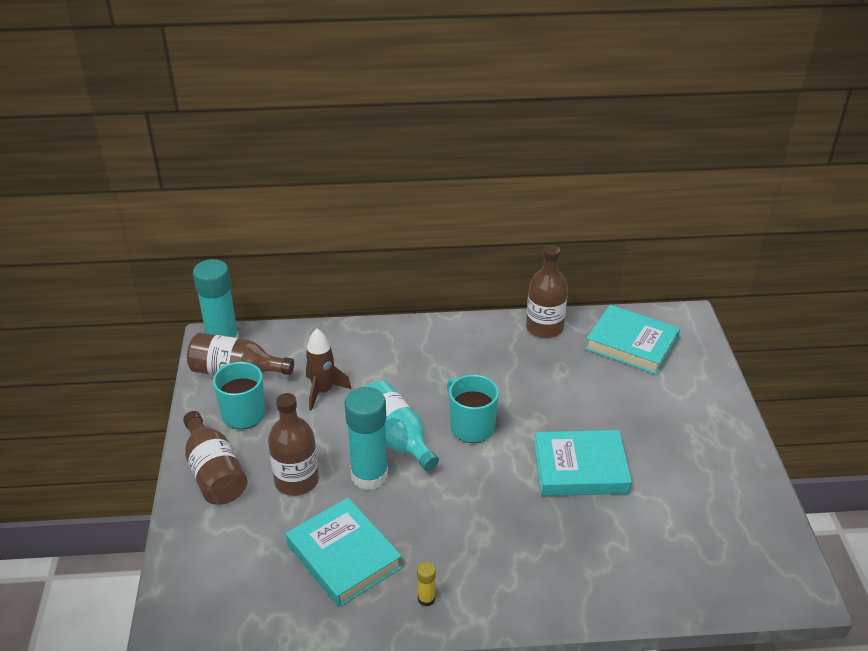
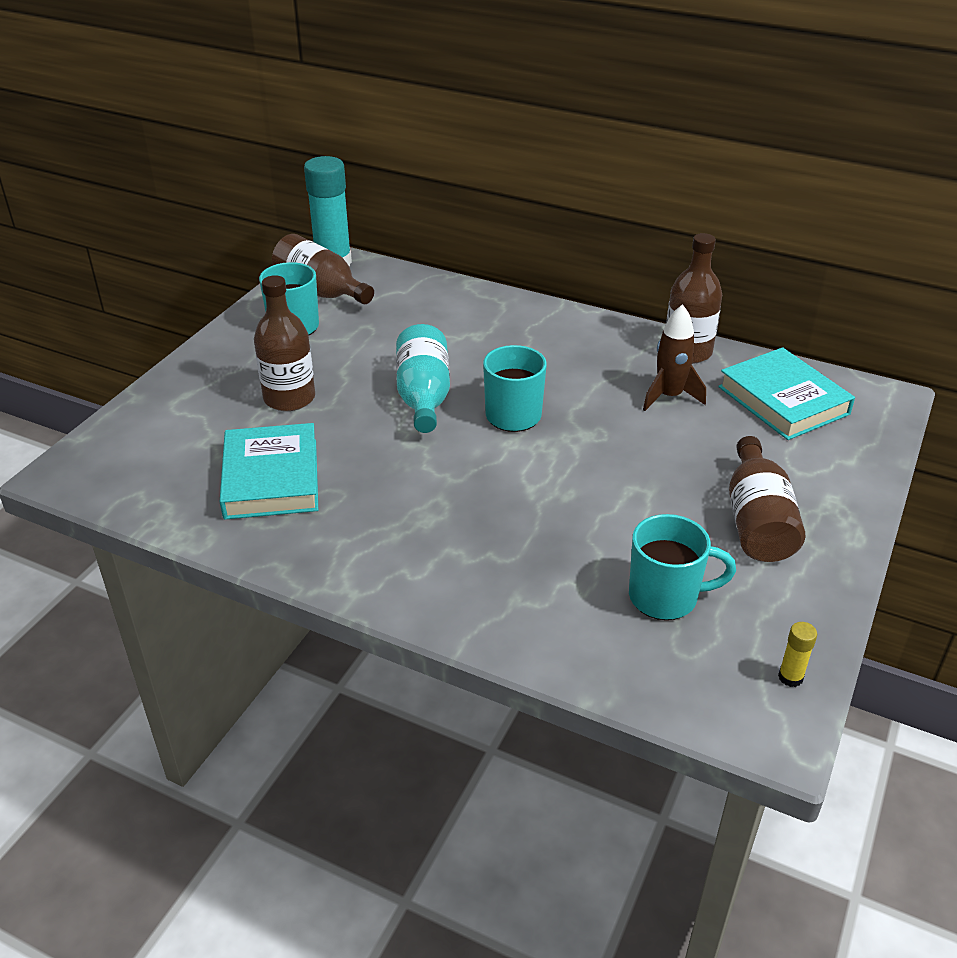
camera: 30 degrees right, 0 degrees up
(214, 473) = (221, 365): brown bottle -> brown bottle (757, 521)
(323, 391) = (388, 332): brown rocket -> brown rocket (669, 396)
(369, 475) = (364, 419): turquoise glue stick -> none
(426, 599) = (315, 548): yellow glue stick -> yellow glue stick (790, 677)
(580, 468) = (602, 497): turquoise book -> none
(675, 526) = (665, 597): none -> turquoise mug

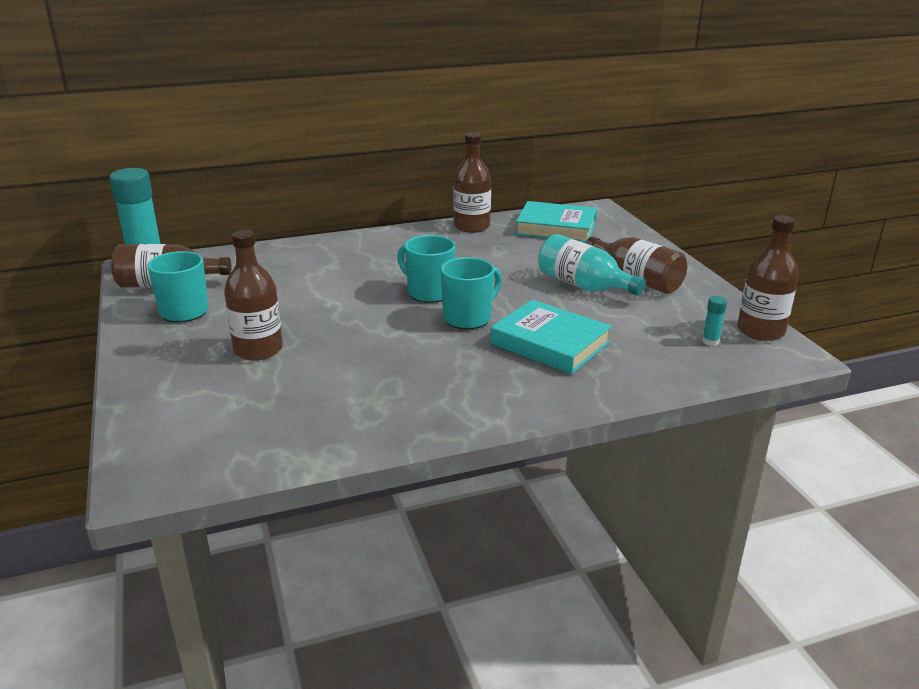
camera: 45 degrees left, 10 degrees down
(271, 478) = (330, 396): turquoise book -> turquoise book (550, 343)
(423, 396) = (355, 308): turquoise bottle -> turquoise bottle (583, 286)
(665, 597) = (656, 330): turquoise mug -> turquoise mug (468, 318)
(669, 396) = (499, 249): brown rocket -> none
(702, 650) = (710, 341): none -> turquoise glue stick
(790, 677) = (760, 331): yellow glue stick -> brown bottle

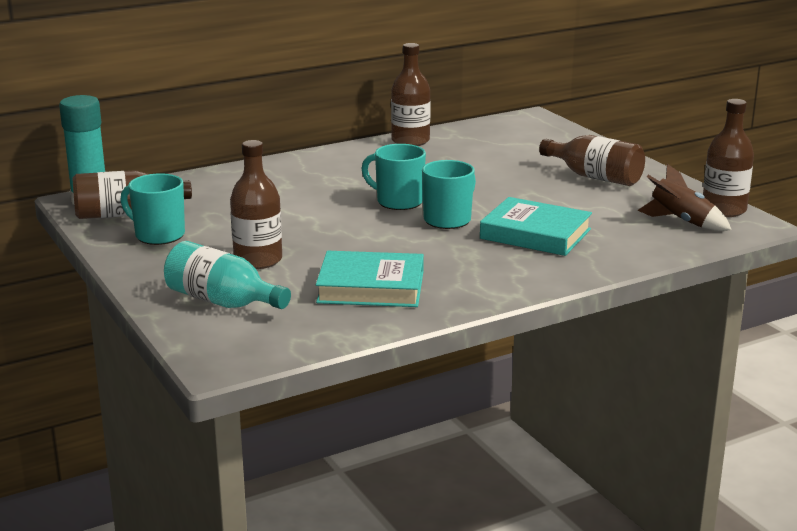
camera: 10 degrees left, 5 degrees down
(556, 228) = (497, 137): turquoise book -> turquoise book (371, 287)
(583, 286) = (546, 185): turquoise bottle -> turquoise bottle (222, 302)
(710, 341) = (681, 221): turquoise glue stick -> brown rocket

